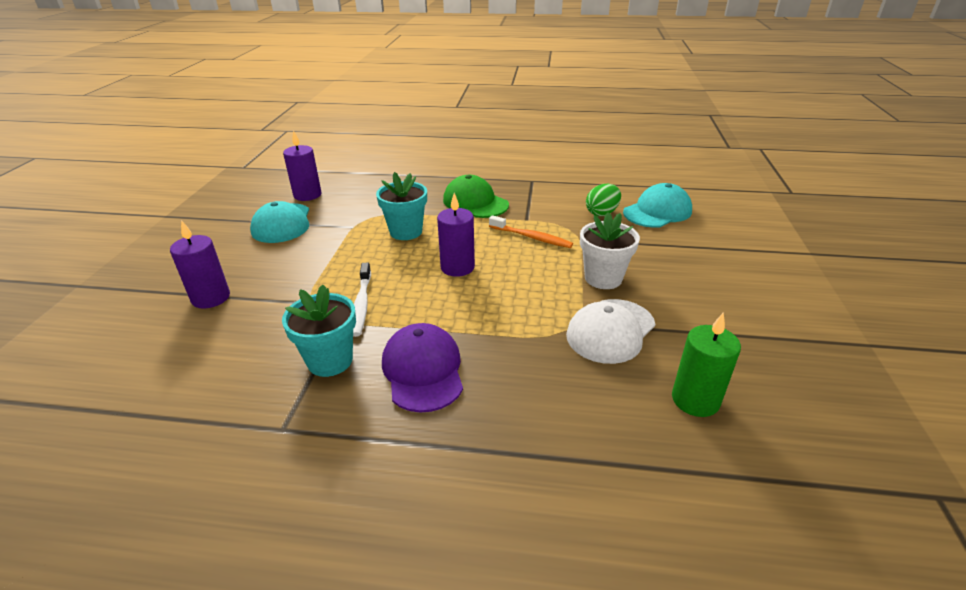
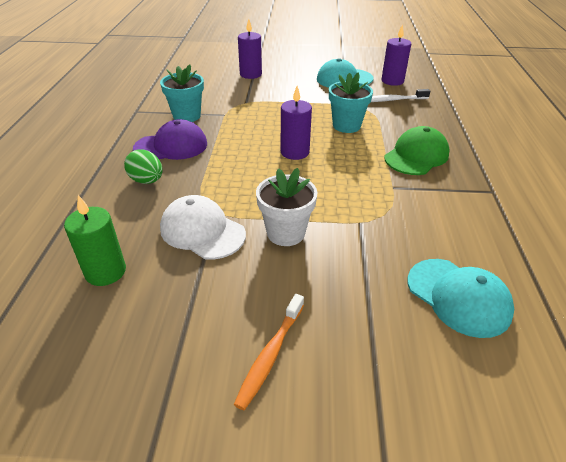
camera: 85 degrees right, 5 degrees up
(361, 304) = (243, 119): white toothbrush -> white toothbrush (393, 100)
(531, 237) = (356, 190): orange toothbrush -> orange toothbrush (270, 354)
(602, 213) = (431, 243): green egg -> green egg (147, 181)

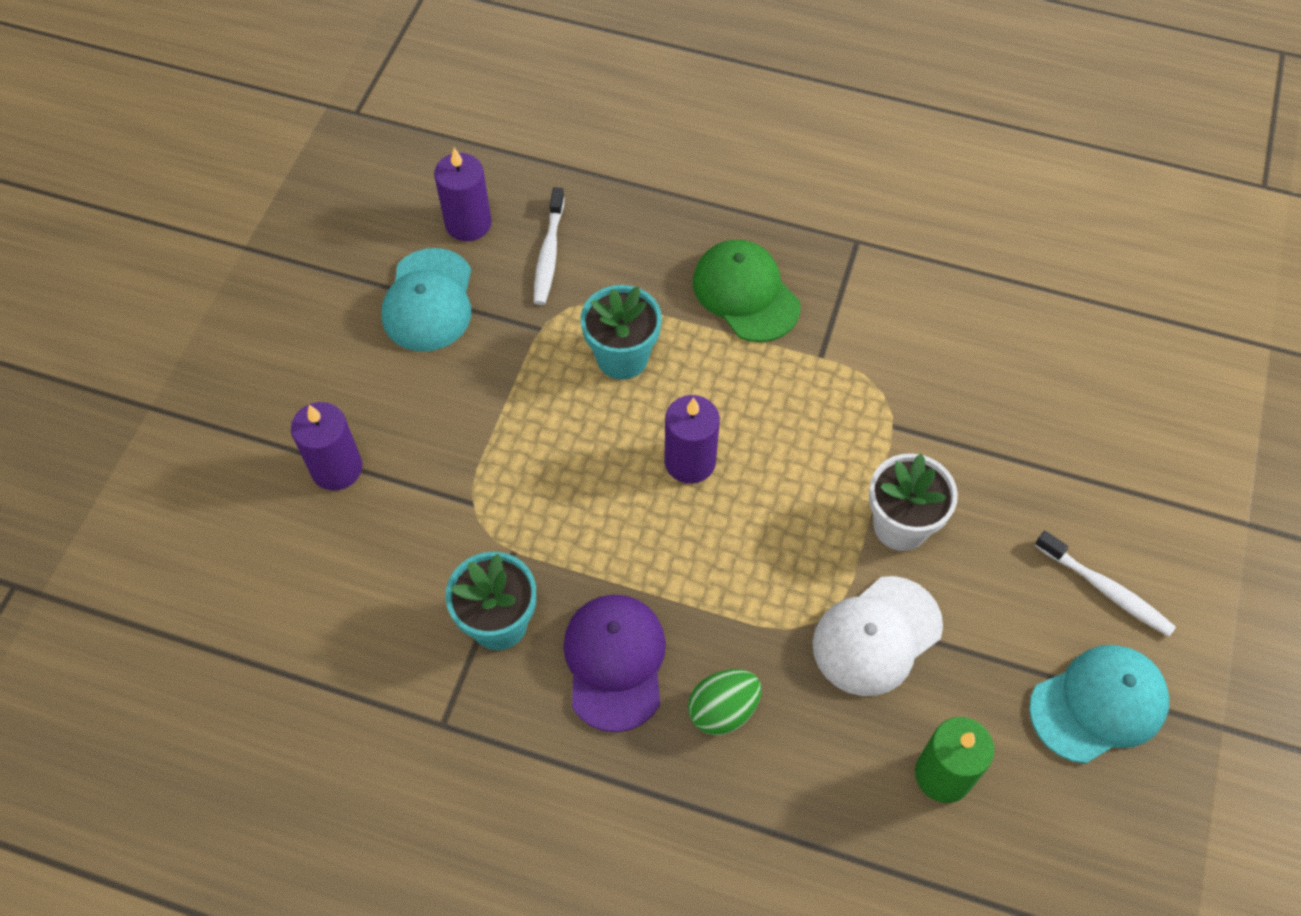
camera: 75 degrees left, 20 degrees up
(270, 354) = (1105, 589): orange toothbrush -> white toothbrush
(458, 297) = (1045, 372): turquoise cap -> turquoise cap (1098, 704)

